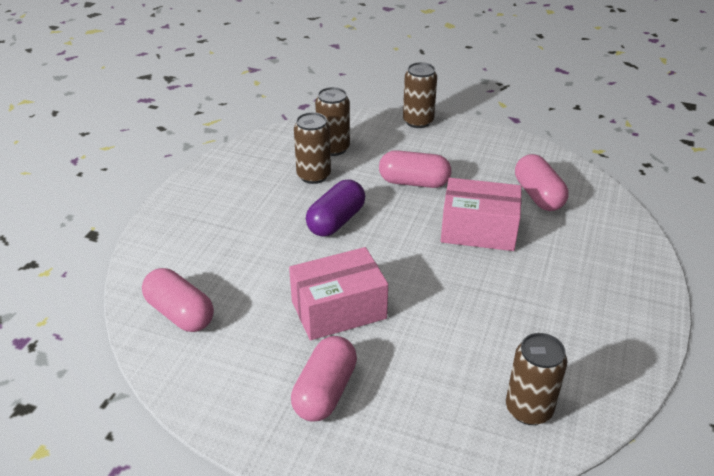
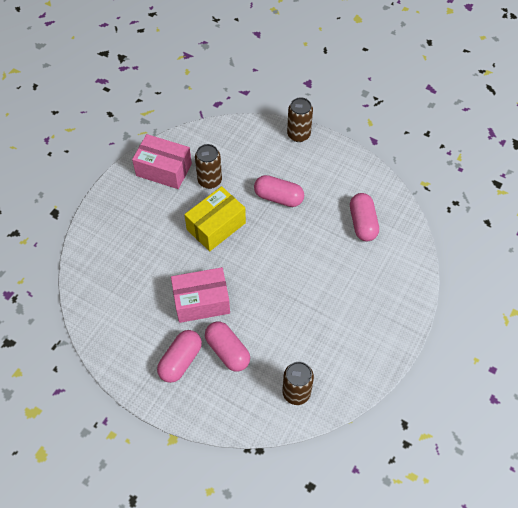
camera: 10 degrees right, 20 degrees up
(180, 313) = (104, 289): pink capsule -> pink capsule (227, 351)
(333, 148) = (229, 155): brown can -> none
(336, 221) = (216, 226): purple capsule -> yellow box
(478, 230) = (310, 249): pink box -> pink box (164, 170)

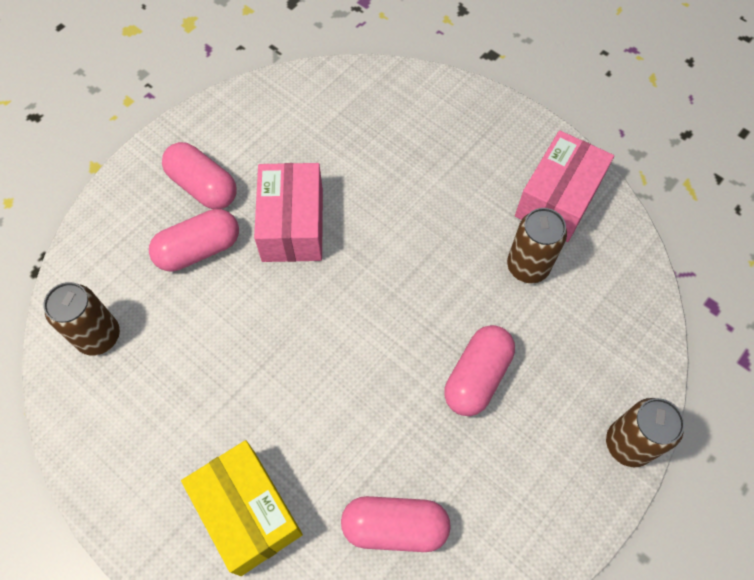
camera: 100 degrees right, 5 degrees up
(216, 226) = (430, 264): yellow box -> yellow box (248, 512)

